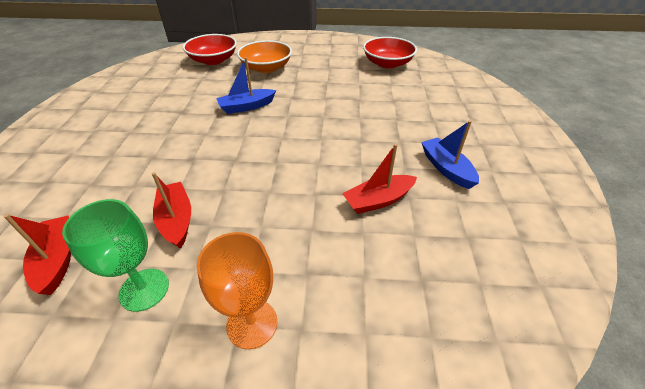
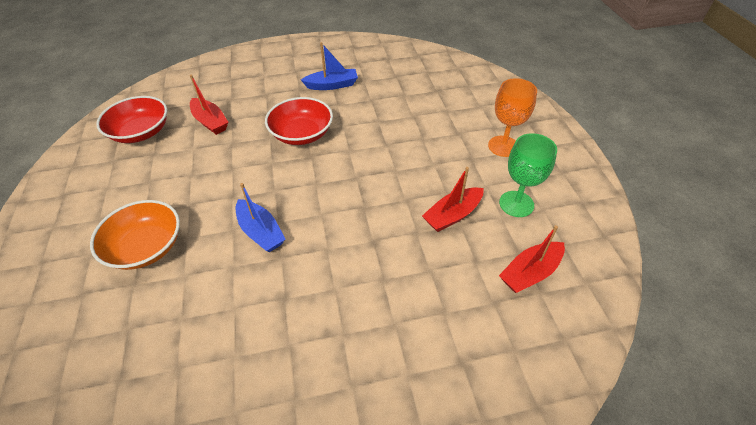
camera: 105 degrees left, 5 degrees up
(213, 60) = (109, 333): red bowl -> red bowl (302, 134)
(378, 200) = (380, 112): red boat -> red boat (210, 122)
(446, 168) = (332, 85): blue boat -> blue boat turned 150 degrees counterclockwise

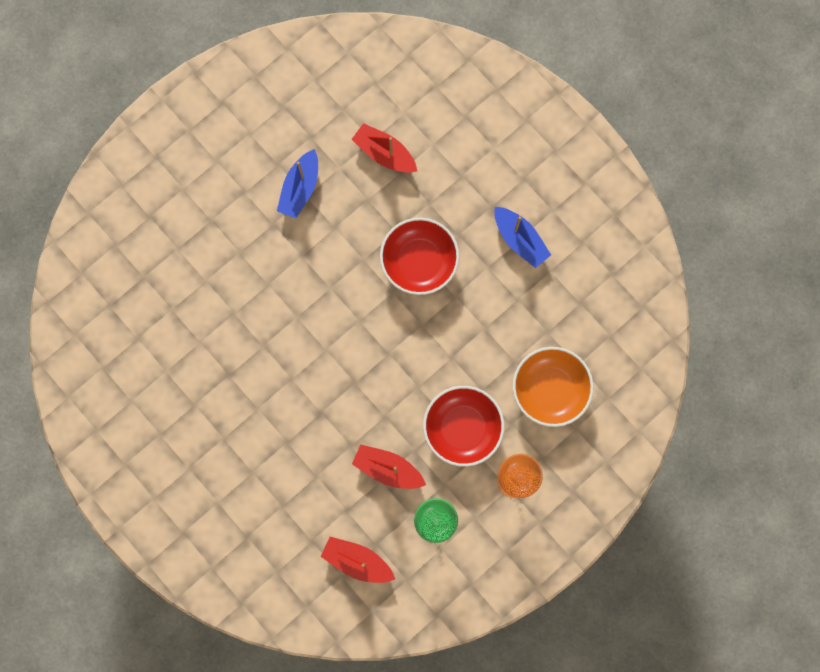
camera: 60 degrees right, 30 degrees up
(141, 132) = (331, 97): red bowl -> red bowl (462, 428)
(146, 247) = (212, 228): orange bowl -> orange bowl (550, 389)
(210, 122) = (384, 153): red boat -> red boat turned 105 degrees clockwise
(261, 232) = (278, 311): blue boat -> blue boat (300, 188)

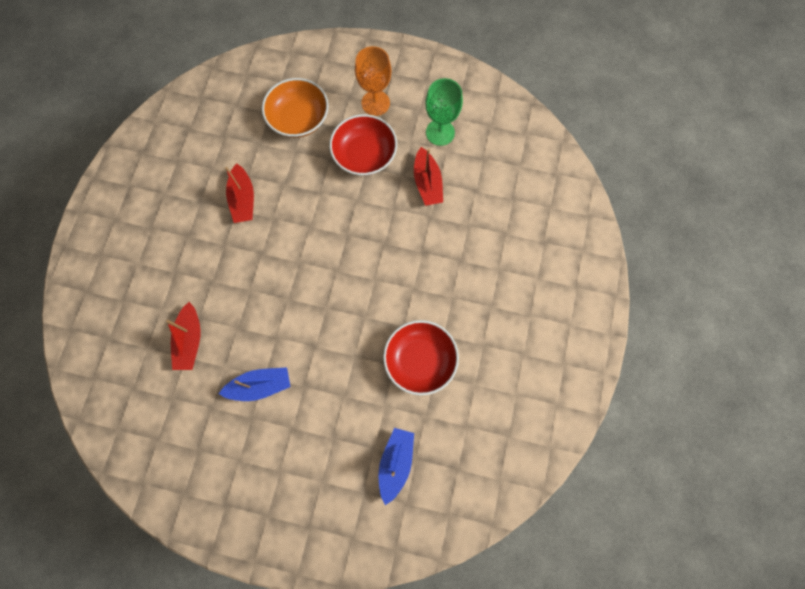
camera: 125 degrees left, 5 degrees down
(357, 561) = (502, 162): red boat -> red boat (243, 199)
(419, 261) = (262, 259): red bowl -> red bowl (420, 360)
(519, 240) = (200, 202): blue boat -> blue boat (396, 463)

